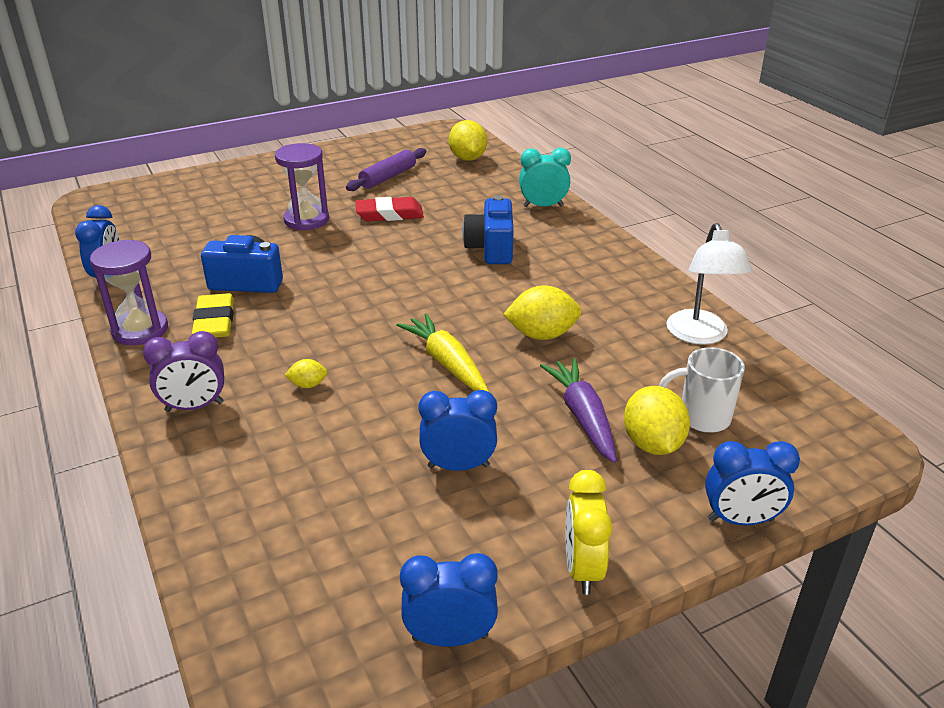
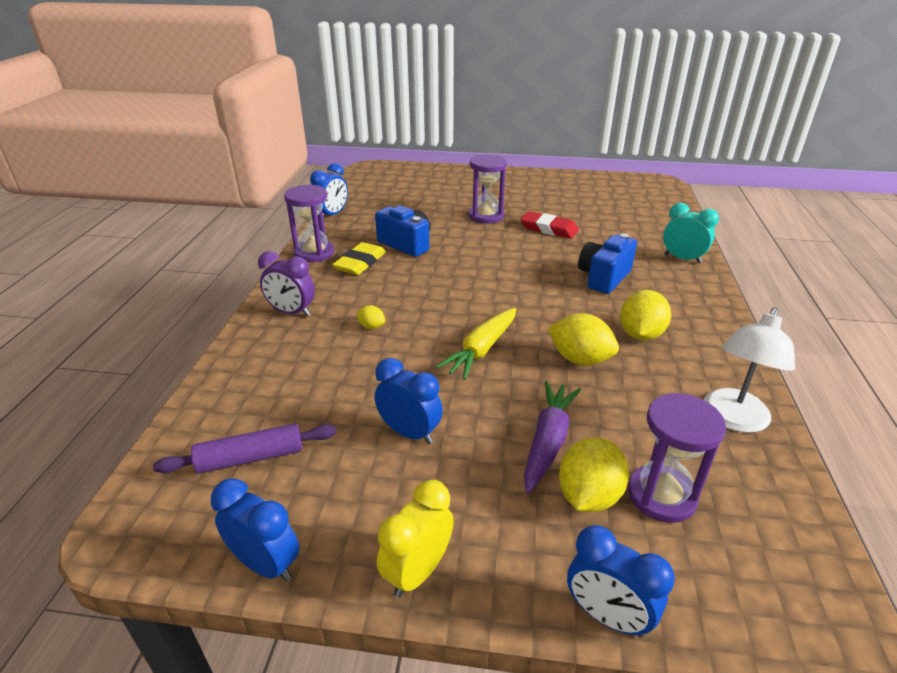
camera: 35 degrees right, 0 degrees up
(388, 177) = (574, 203): purple rolling pin -> purple rolling pin (250, 458)
(446, 362) = (481, 350): yellow carrot -> yellow carrot turned 150 degrees counterclockwise
(468, 158) = (651, 206): yellow lemon -> yellow lemon (640, 334)
(701, 418) = (661, 496): white mug -> purple hourglass

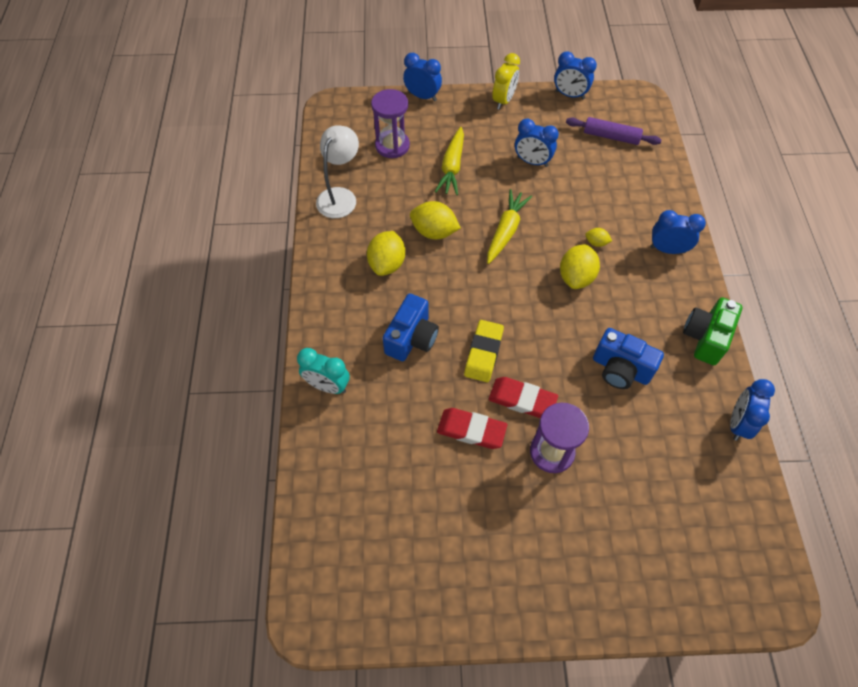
camera: 170 degrees right, 25 degrees up
(250, 458) = (611, 137): purple rolling pin -> purple rolling pin turned 45 degrees clockwise
(291, 312) = (667, 249): purple clock -> blue clock
(314, 253) = (705, 338): purple hourglass -> green camera
(360, 263) = (650, 327): yellow eraser -> yellow eraser (483, 353)
(502, 238) = (522, 400): none -> red eraser
(548, 441) = (452, 167): purple carrot -> yellow carrot
(588, 496) = (429, 141): yellow lemon -> yellow lemon (576, 277)

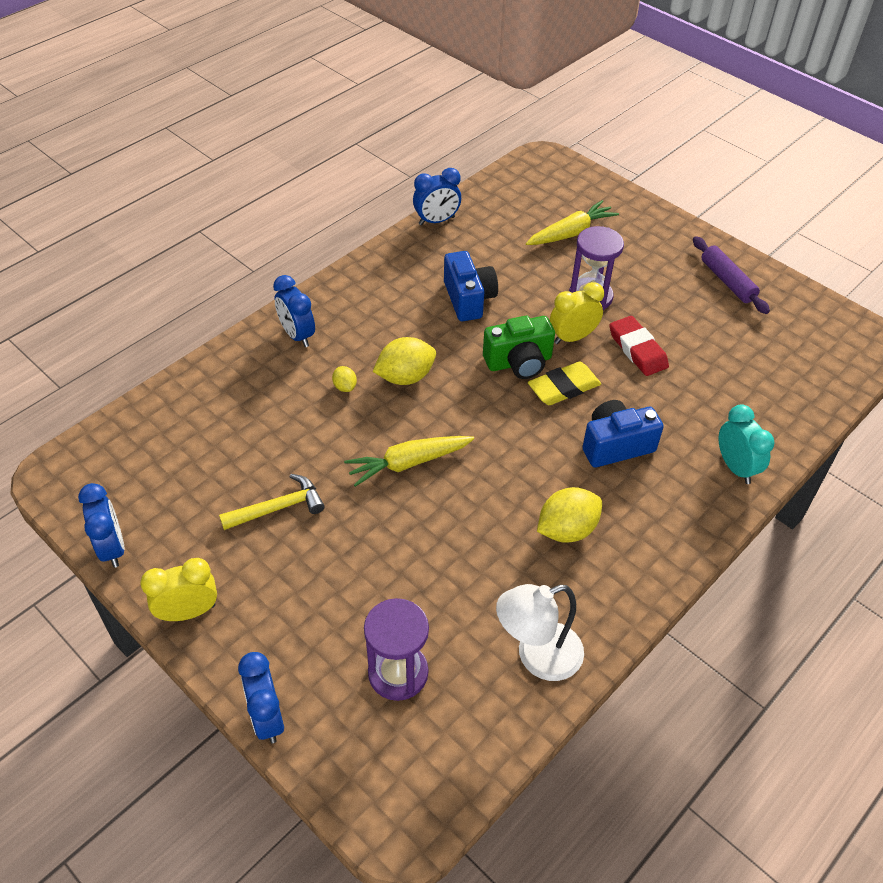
camera: 135 degrees left, 10 degrees down
(434, 232) = (480, 522): yellow lemon -> none
(452, 167) = (368, 578): yellow carrot -> yellow carrot (571, 233)
(522, 400) = (572, 337): red eraser -> yellow clock
(532, 162) = (278, 507): blue clock -> yellow hammer
(611, 137) = (162, 463): purple rolling pin -> purple rolling pin (727, 281)
(705, 338) = (375, 269): green camera -> green camera (519, 362)

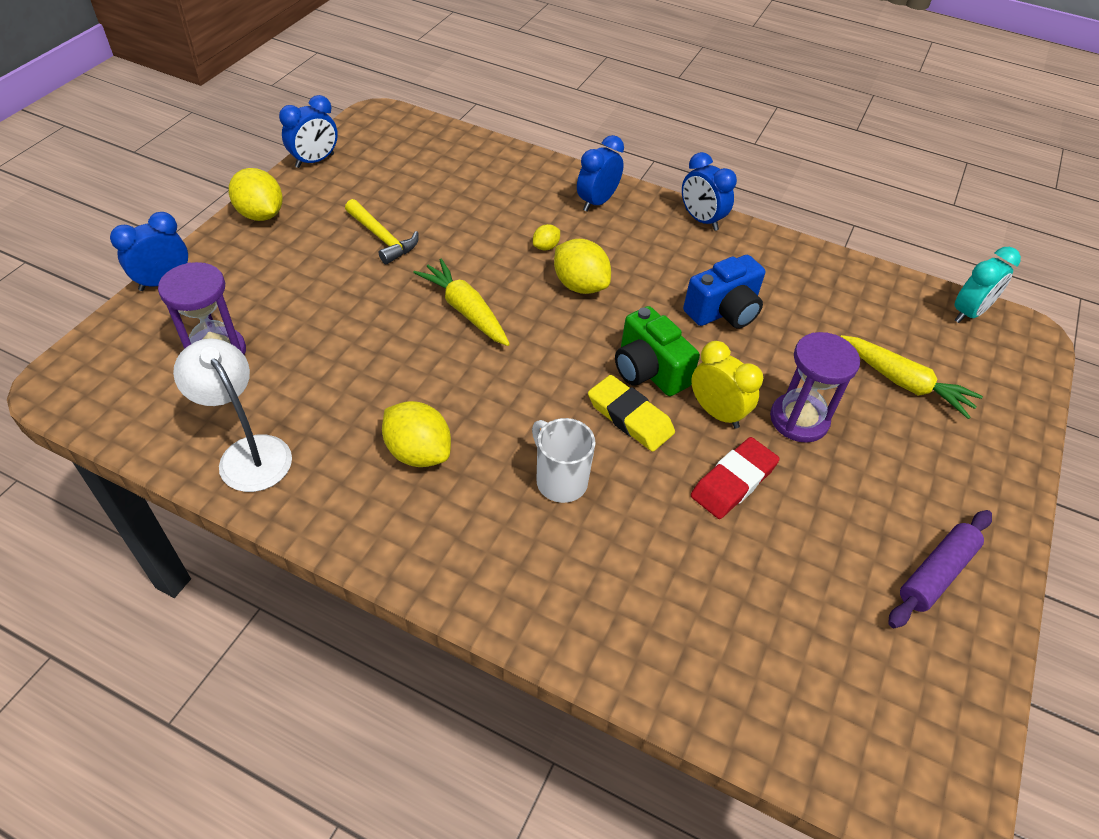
camera: 70 degrees right, 0 degrees up
(188, 612) = (261, 214): yellow clock -> yellow lemon
(436, 221) = (832, 262): blue clock -> blue clock (701, 220)
(615, 445) = (560, 480): blue camera -> white mug
(735, 467) = (575, 618): turquoise clock -> turquoise clock (968, 313)

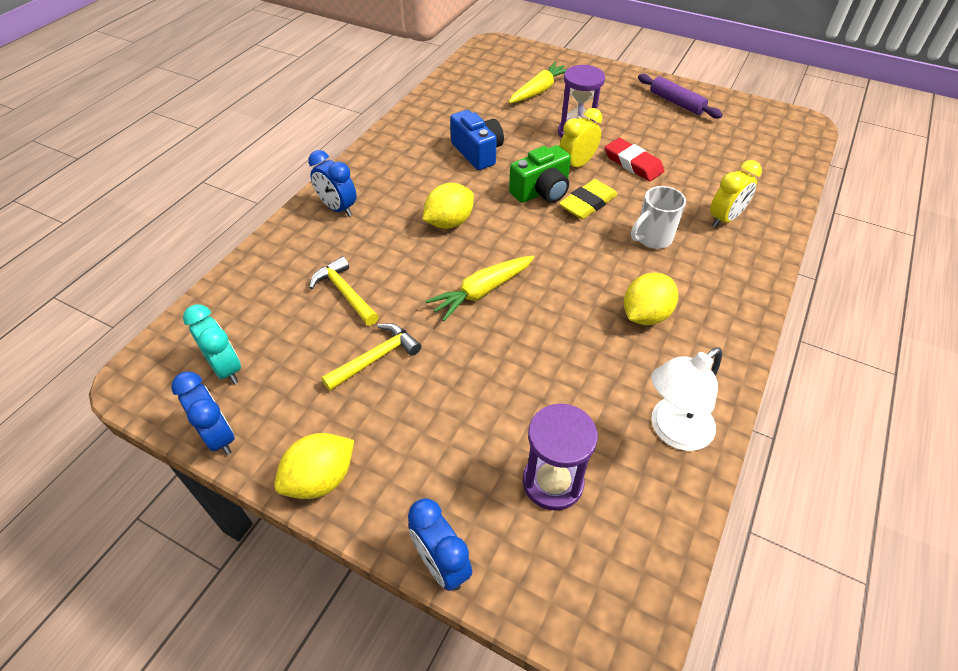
camera: 85 degrees left, 0 degrees up
(469, 214) = (344, 293): none -> yellow hammer
(546, 247) = (398, 241): yellow lemon -> none
(610, 582) = (724, 219): none -> yellow clock
(701, 220) = (370, 154): blue clock -> none
(968, 313) = (475, 59): turquoise clock -> turquoise clock (226, 368)

